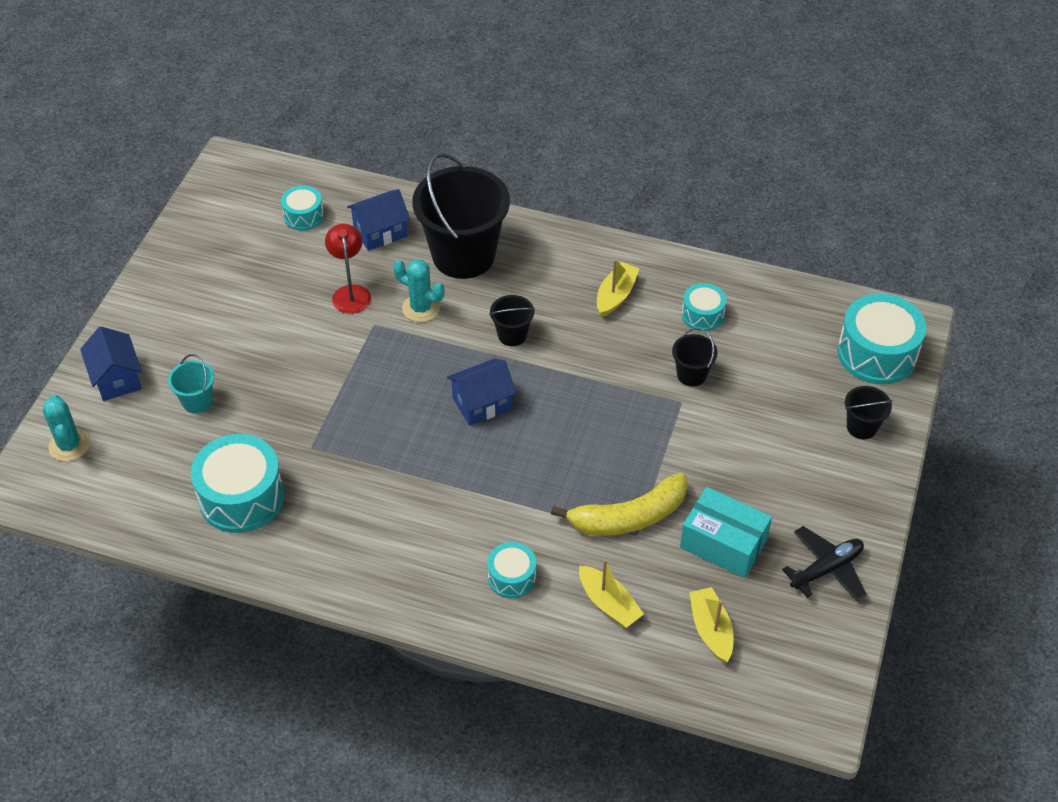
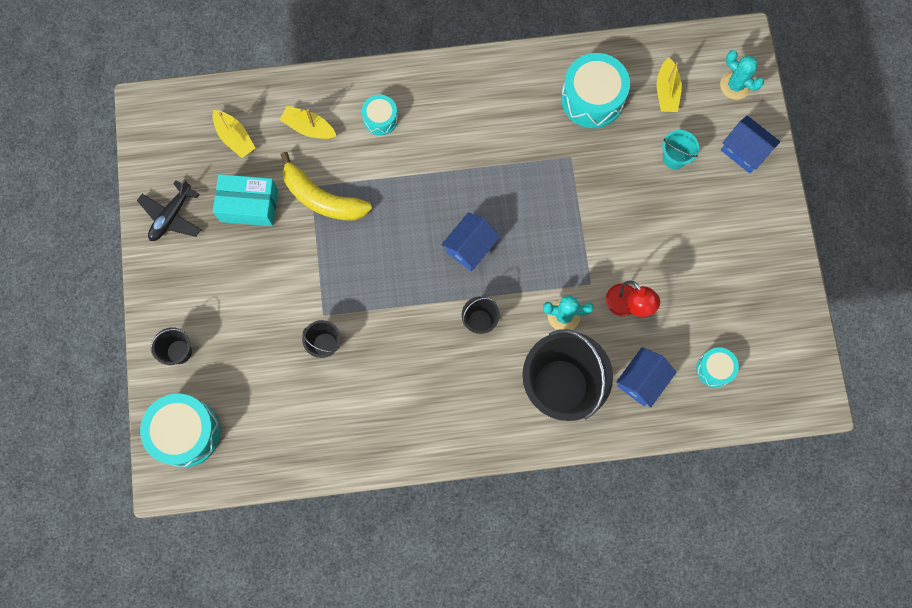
camera: 155 degrees right, 25 degrees up
(616, 295) = (417, 399): yellow boat -> yellow boat (666, 91)
(628, 517) = (322, 198): yellow banana -> yellow banana turned 105 degrees counterclockwise
(702, 315) = (339, 410): turquoise drum -> none

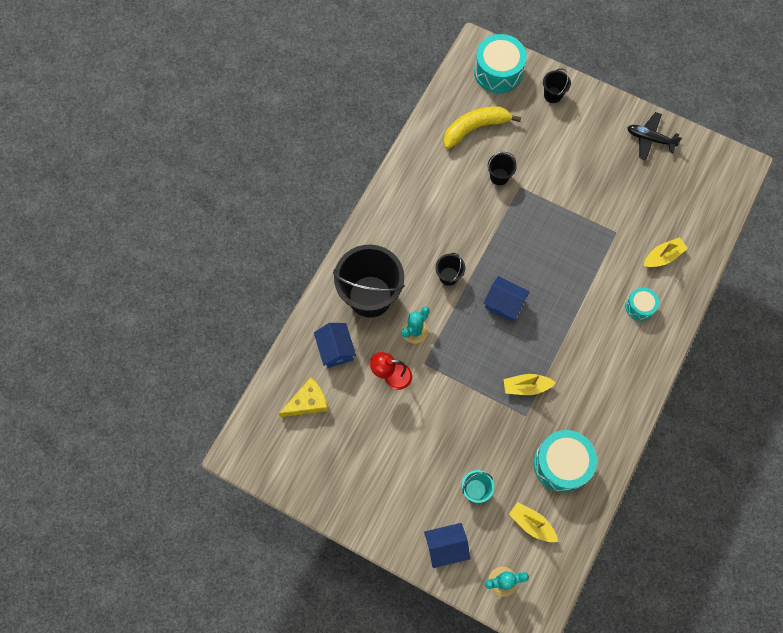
camera: 125 degrees right, 5 degrees down
(171, 216) = (650, 139): black plane -> black plane turned 45 degrees counterclockwise
(235, 138) = (684, 207): yellow boat -> yellow boat (526, 386)
(249, 205) = (627, 187): turquoise box -> none
(322, 198) = (603, 234): yellow banana -> yellow banana (475, 128)
(470, 247) = (504, 303): blue house -> blue house turned 45 degrees counterclockwise
(714, 369) = (308, 402): turquoise drum -> yellow cheese

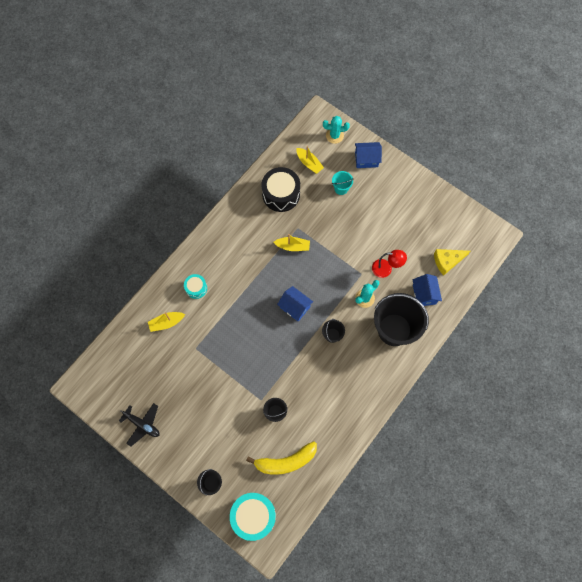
camera: 170 degrees left, 0 degrees up
(561, 464) = (281, 194): turquoise drum -> black drum

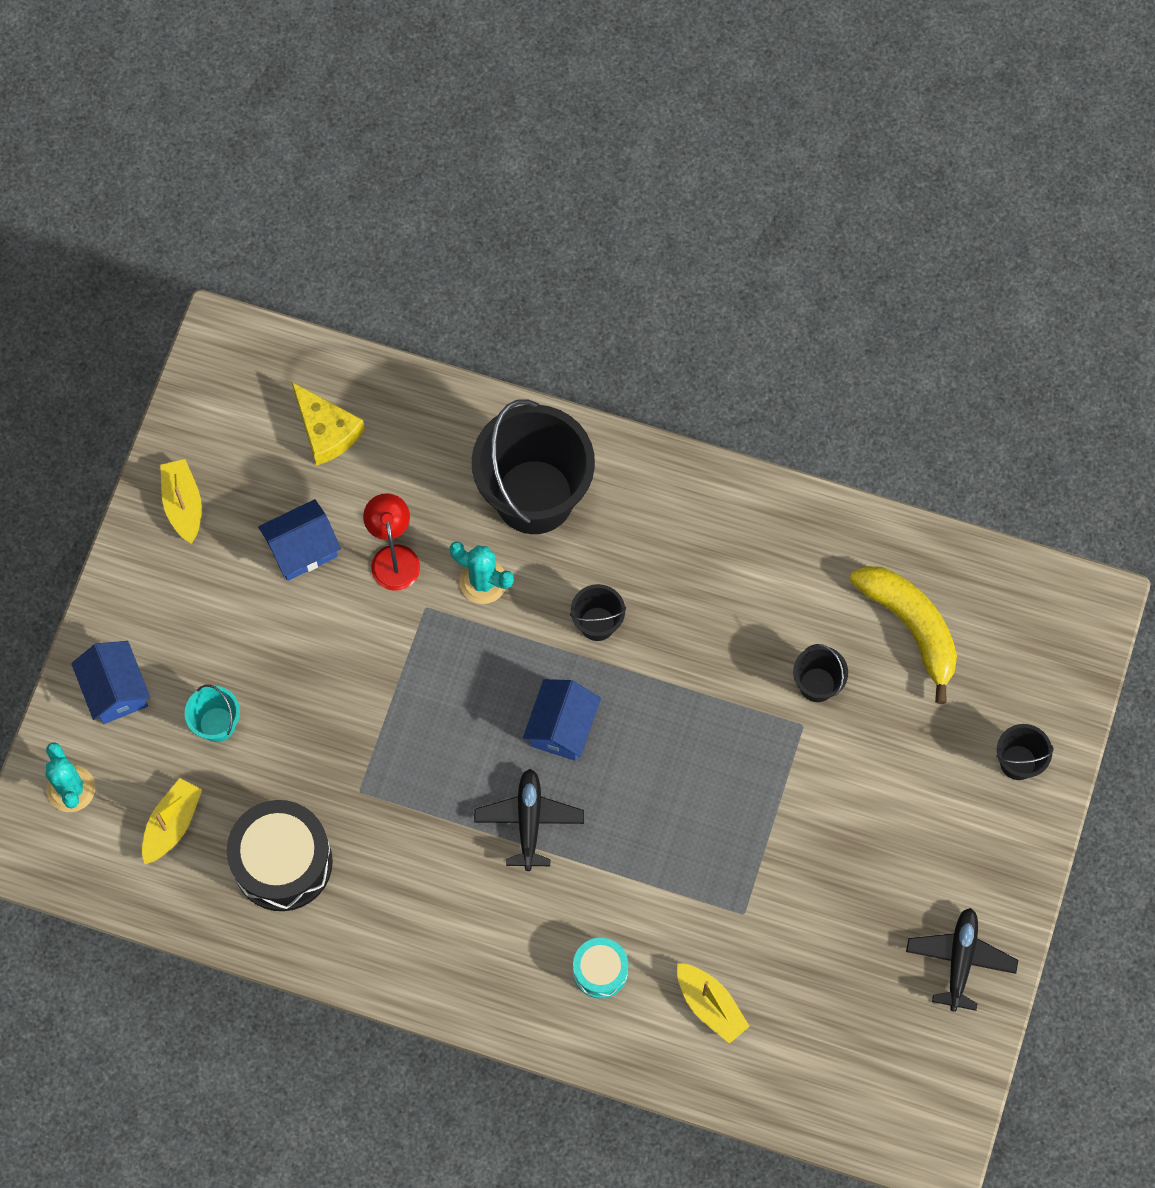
camera: 110 degrees left, 0 degrees up
(253, 516) = (1046, 652): turquoise drum -> none
(263, 283) = (529, 821): none -> black plane
(292, 246) = (412, 785): yellow boat -> yellow boat (183, 504)
(424, 294) = (426, 457): blue house -> blue house (302, 549)

